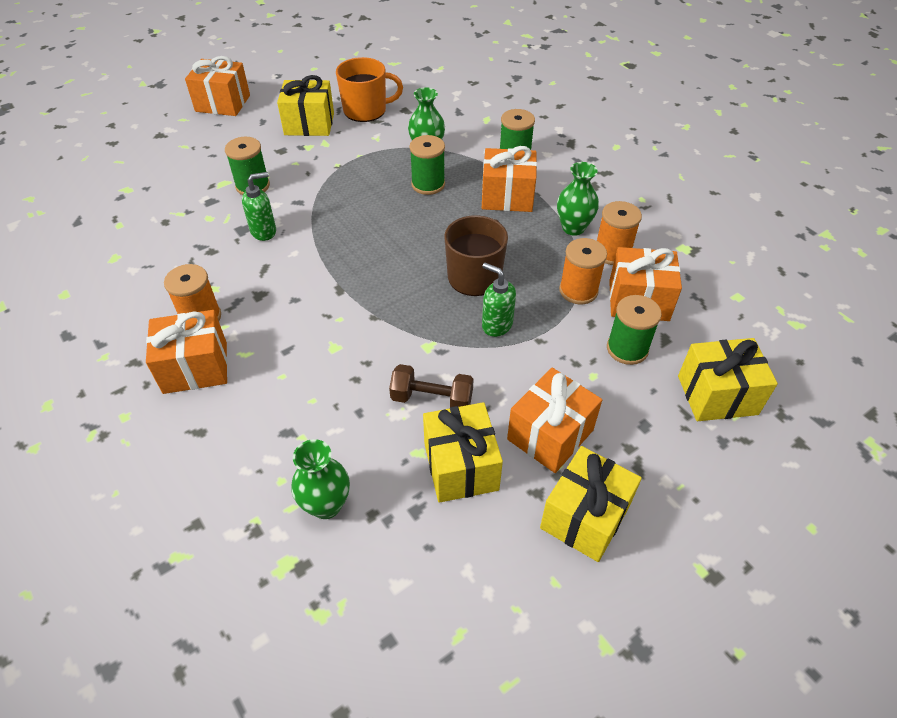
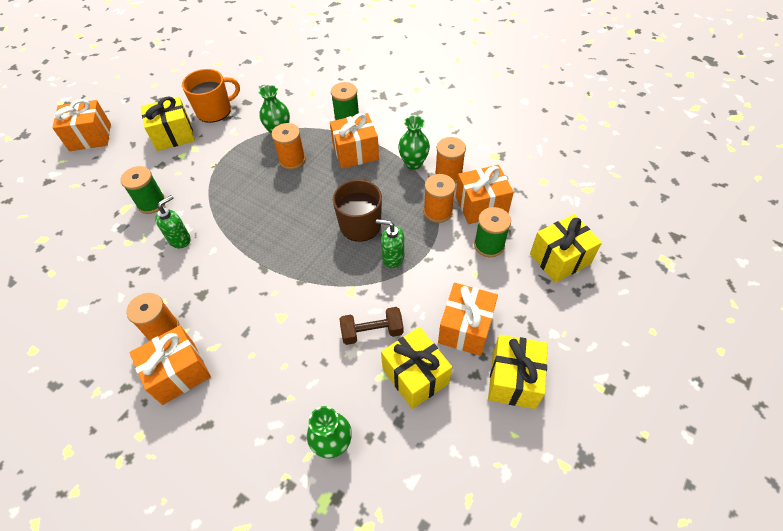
camera: 20 degrees left, 5 degrees up
(428, 184) = (292, 160): green spool -> orange spool

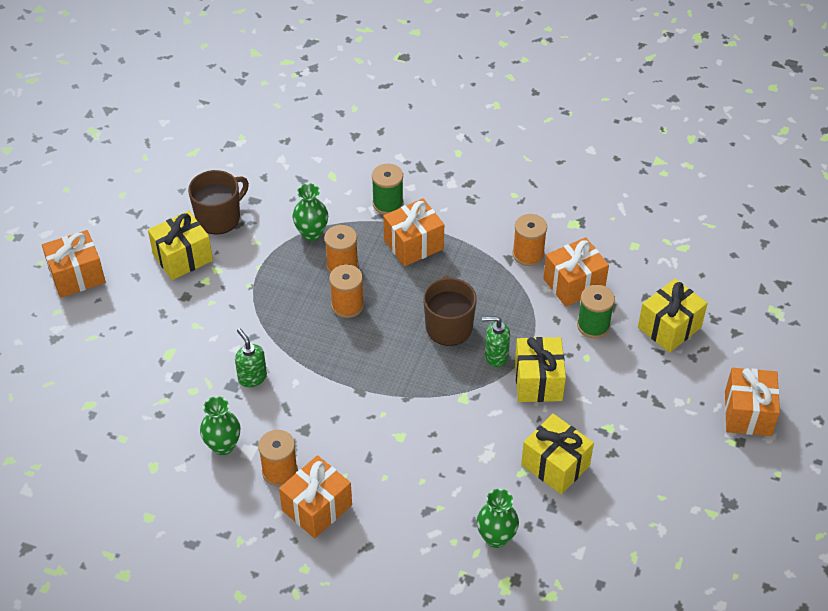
camera: 15 degrees left, 5 degrees down
(151, 203) = (198, 343): green spool -> none
(180, 239) = (252, 377): green soap dispenser -> green soap dispenser turned 60 degrees counterclockwise
(215, 110) = (219, 217): orange mug -> brown mug
(372, 332) = (499, 433): brown dumbbell -> none
(413, 163) = (484, 247): green vase -> green vase (223, 446)
(438, 211) = (529, 298): orange spool -> orange spool (347, 305)
(465, 328) = (591, 412): orange gift -> orange gift (748, 413)
(513, 380) = (650, 450): yellow gift -> yellow gift (538, 381)

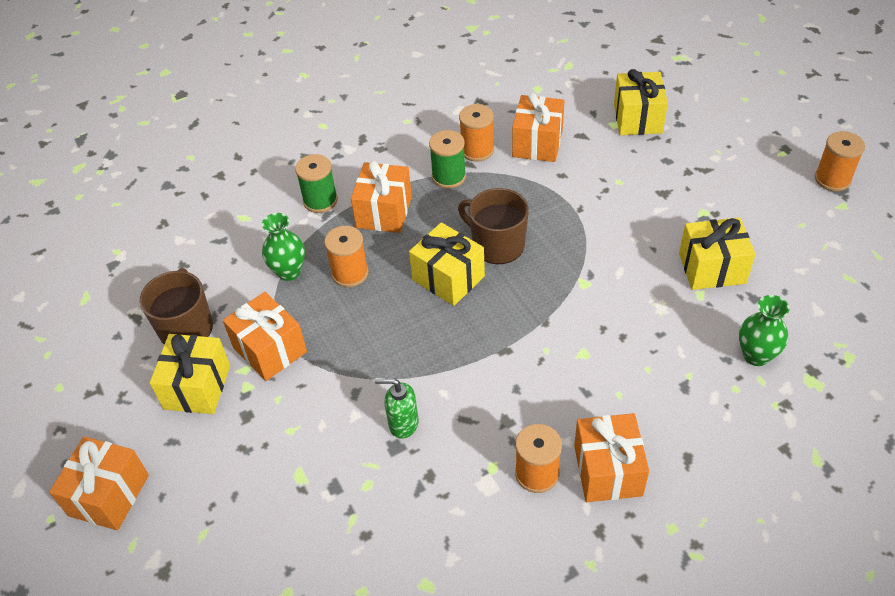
camera: 45 degrees left, 0 degrees up
(223, 446) = (461, 502): green vase -> none
(347, 305) = (398, 298): orange spool -> orange spool (832, 179)
(496, 356) = (561, 234): green soap dispenser -> none
(538, 381) = (614, 225): yellow gift -> yellow gift (448, 278)
(593, 325) = (591, 158): green spool -> green spool (449, 176)
(748, 413) = (762, 128): orange gift -> orange gift (270, 349)

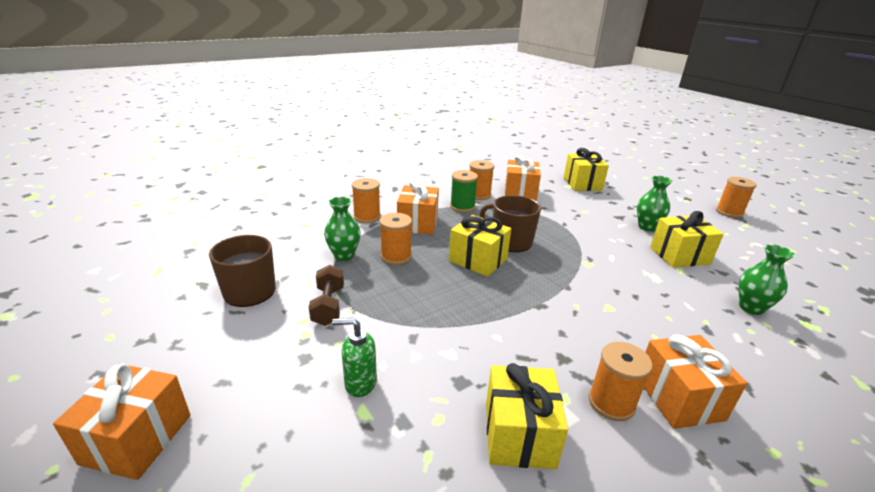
camera: 10 degrees left, 20 degrees down
(197, 387) = (256, 335): yellow gift -> yellow gift (519, 434)
(270, 349) = (328, 306): orange gift -> brown dumbbell
(320, 201) = (367, 217): green spool -> orange spool
(403, 423) = (464, 362): green soap dispenser -> green soap dispenser (360, 383)
(693, 213) = (647, 227): none -> green vase

